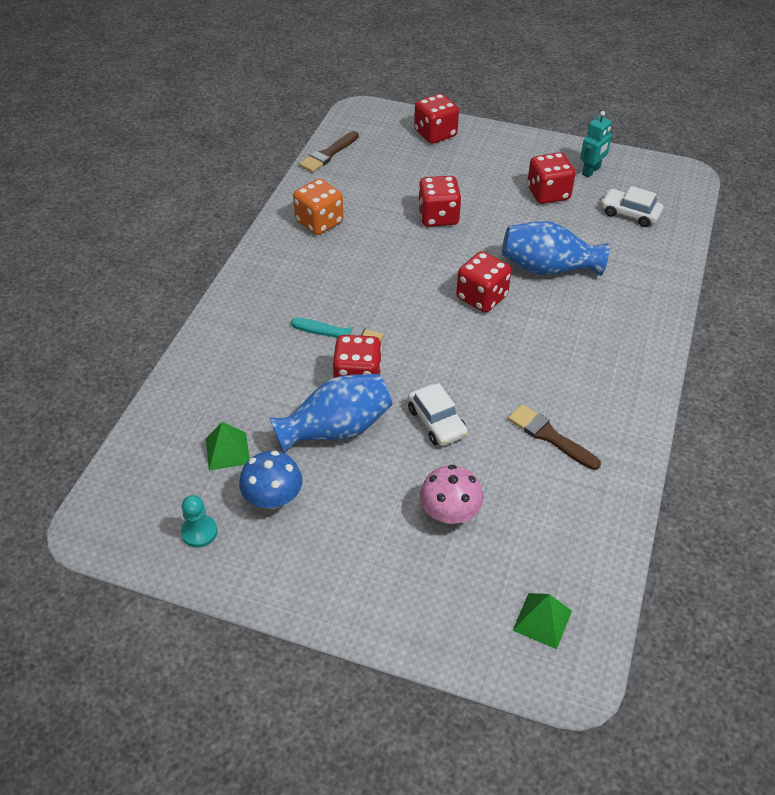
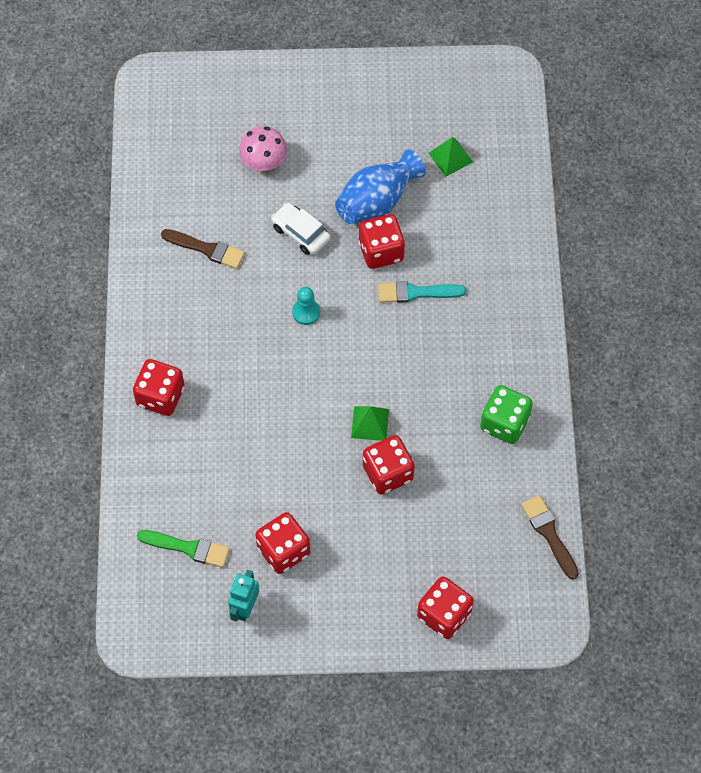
camera: 160 degrees right, 15 degrees up
(199, 532) = (434, 93): turquoise pawn -> turquoise pawn (306, 312)
(273, 498) = (396, 132): blue mushroom -> none
(319, 222) = (504, 423): orange dice -> green dice
(328, 154) = (549, 533): brown brush -> brown brush turned 45 degrees counterclockwise
(482, 297) = (307, 377): red dice -> red dice (160, 396)
(542, 620) = (177, 108): green pyramid -> green pyramid (370, 423)
(548, 268) = (255, 436): blue vase -> none
(630, 213) = (188, 548): white car -> green brush

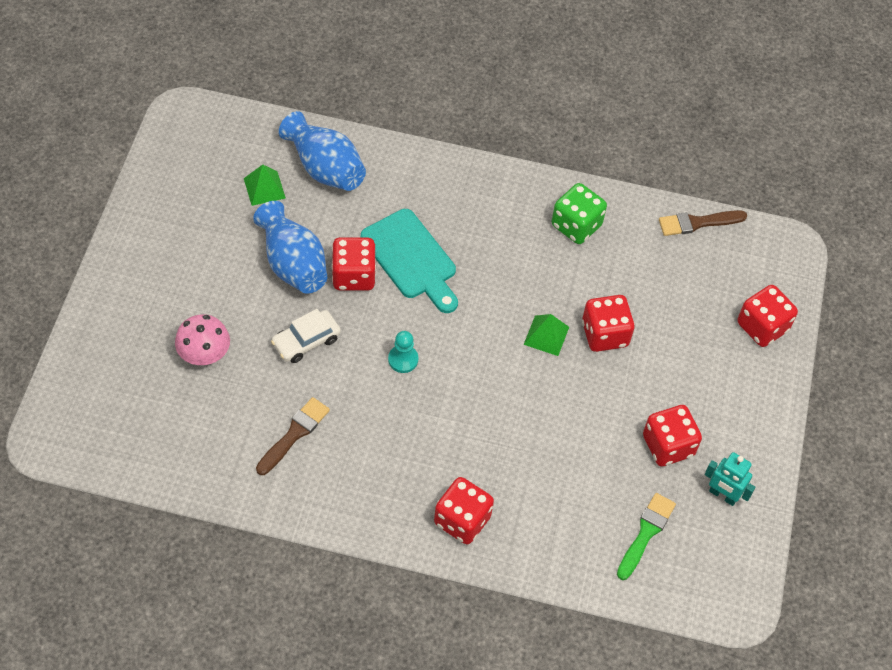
camera: 80 degrees left, 5 degrees down
(416, 293) = (411, 258): turquoise brush -> turquoise cutting board
(491, 198) = (325, 168): none -> blue vase

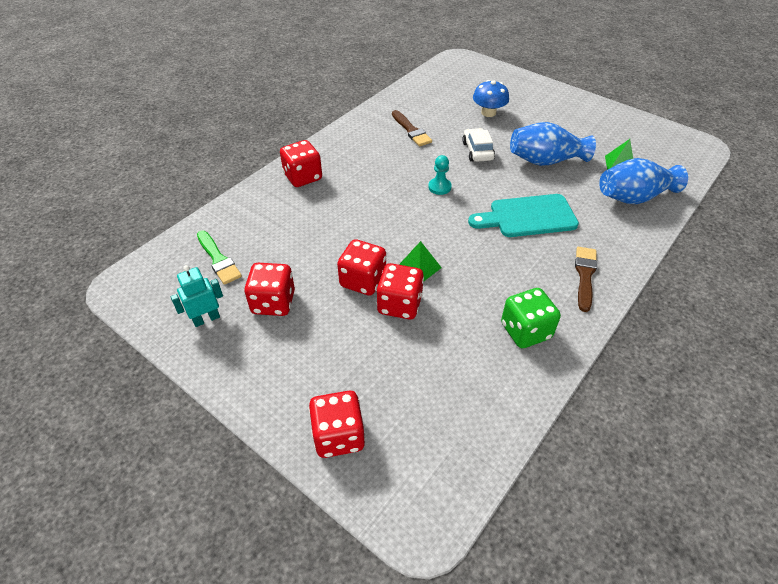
camera: 120 degrees right, 10 degrees down
(204, 354) = (488, 113): pink mushroom -> blue mushroom
(353, 276) = (523, 184): red dice -> red dice (363, 281)
(697, 223) = (493, 439): brown brush -> brown brush (585, 275)

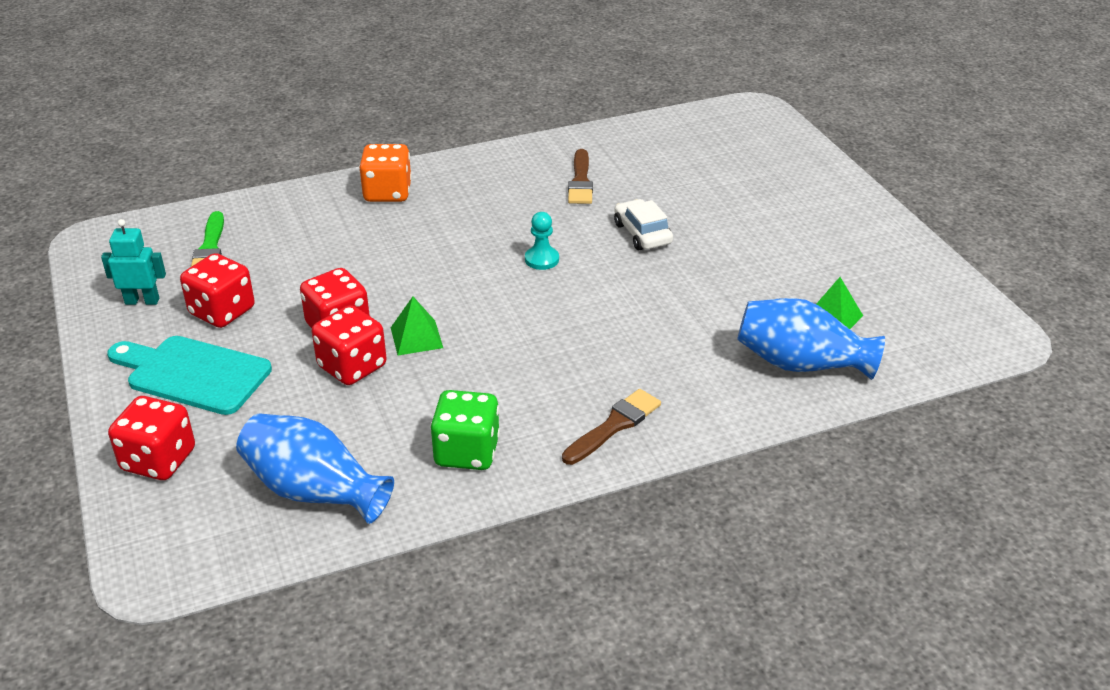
camera: 30 degrees right, 10 degrees down
(303, 177) = (387, 193): red dice -> orange dice
(477, 151) = (642, 234): white car -> white car turned 45 degrees counterclockwise
(488, 113) = (714, 191): blue mushroom -> none
(528, 217) = (618, 333): turquoise cutting board -> turquoise cutting board (193, 374)
(545, 161) = (724, 276): blue vase -> blue vase (314, 491)

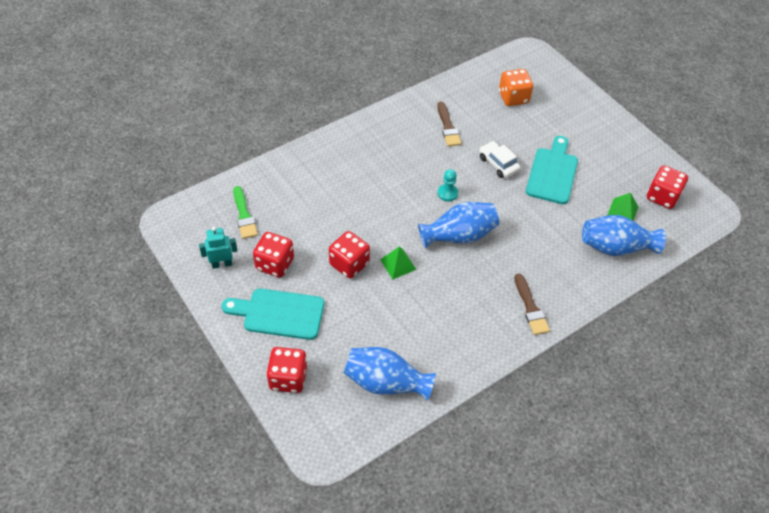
camera: 15 degrees left, 15 degrees up
(352, 367) = (370, 292): red dice -> red dice (662, 197)
(387, 193) = (335, 154): orange dice -> orange dice (513, 98)
(467, 452) = (458, 341): green dice -> none
(535, 314) = (459, 235): none -> blue vase
(614, 425) = (530, 308): brown brush -> brown brush turned 135 degrees clockwise
(729, 255) = (552, 173): none -> turquoise cutting board

